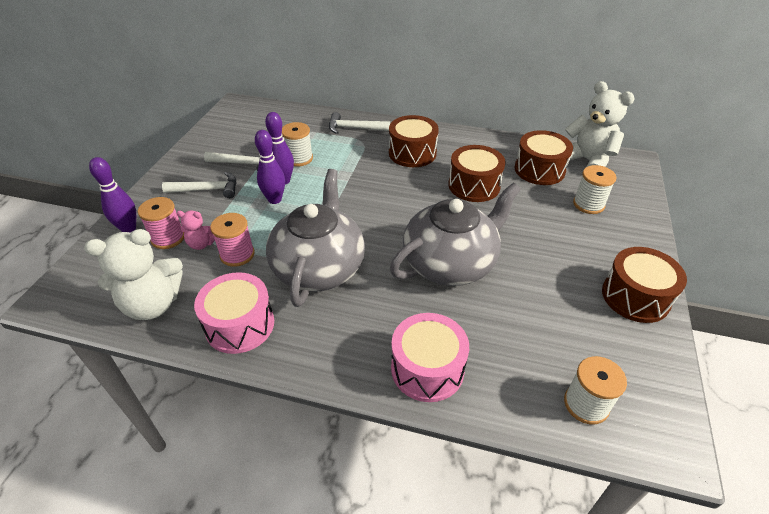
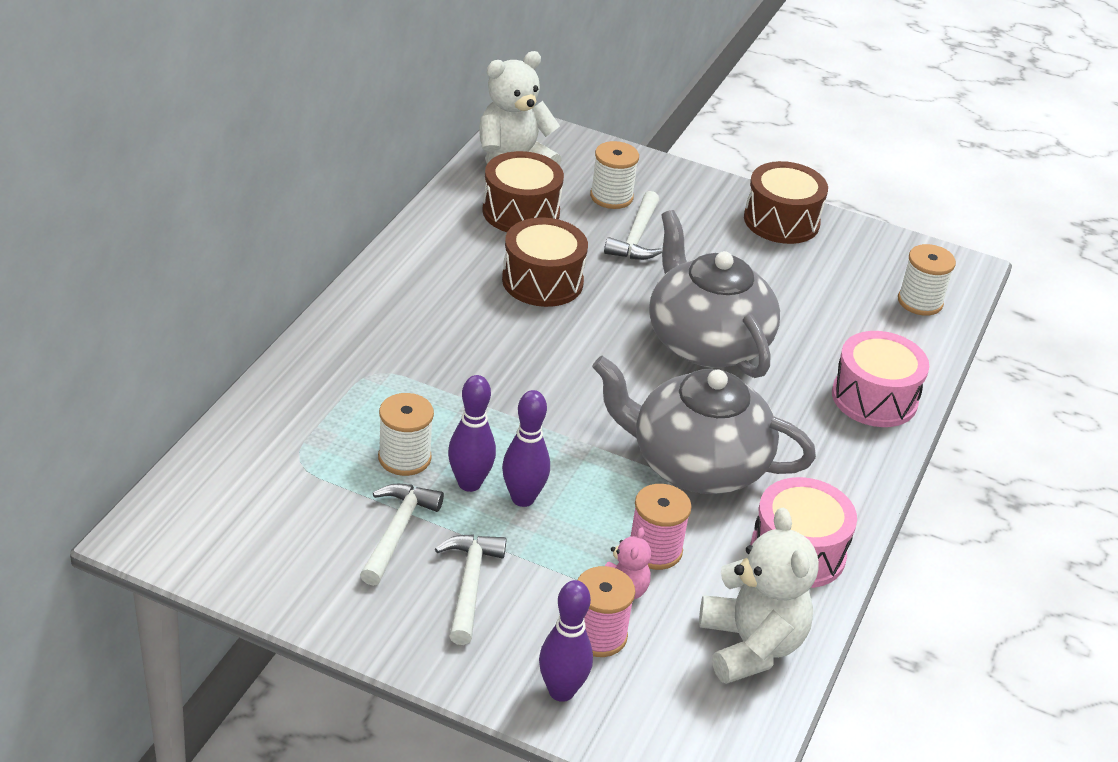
camera: 85 degrees left, 5 degrees down
(354, 128) = (325, 375): white hammer -> white hammer (636, 237)
(412, 153) = (433, 323): brown drum -> none

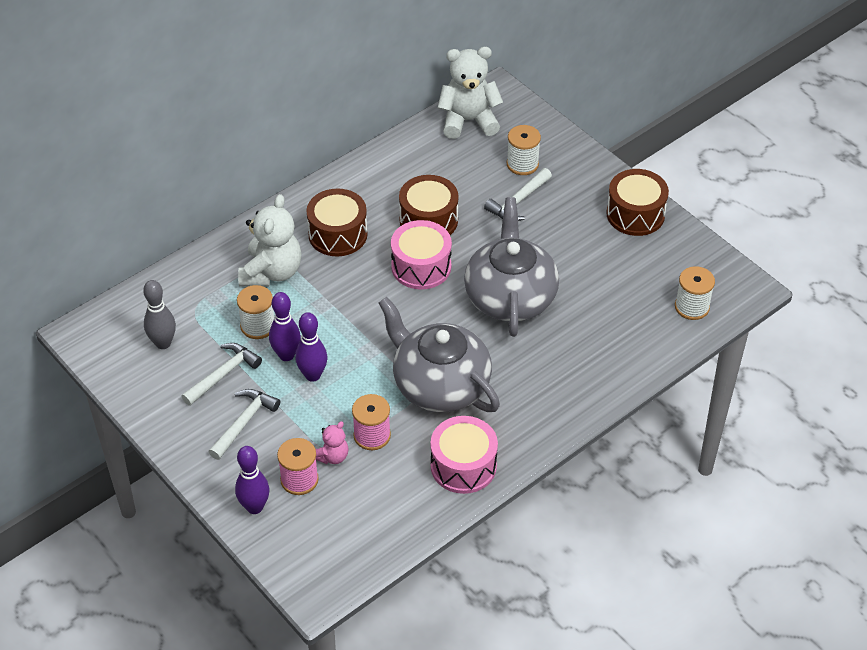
camera: 30 degrees right, 10 degrees up
(282, 515) = (163, 343): none -> grey bowling pin
(521, 212) = (449, 161): brown drum -> brown drum (338, 234)
(750, 646) = (388, 517): white teddy bear -> white teddy bear (271, 272)
(874, 398) = (599, 372): pink drum -> pink drum (421, 266)

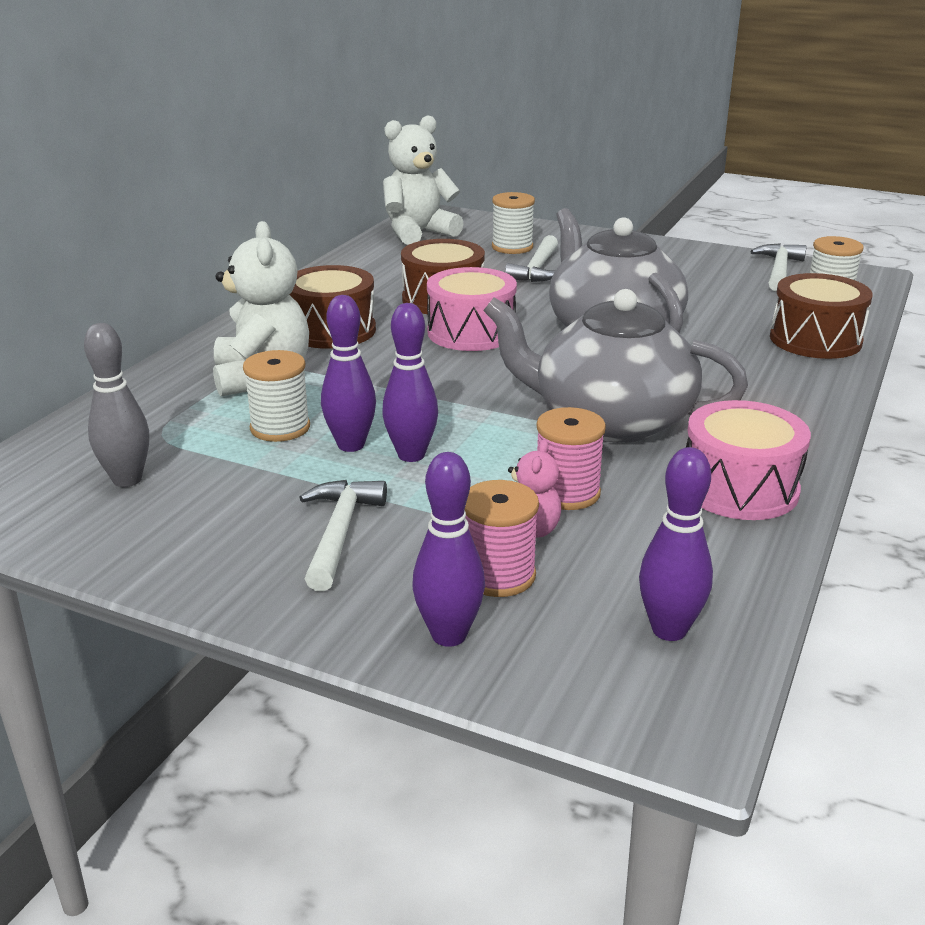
camera: 25 degrees left, 20 degrees down
(223, 374) = (260, 488): white hammer -> white hammer (778, 270)
(351, 542) = (669, 630): none -> purple bowling pin
(635, 214) = (678, 254): brown drum -> brown drum (815, 340)

